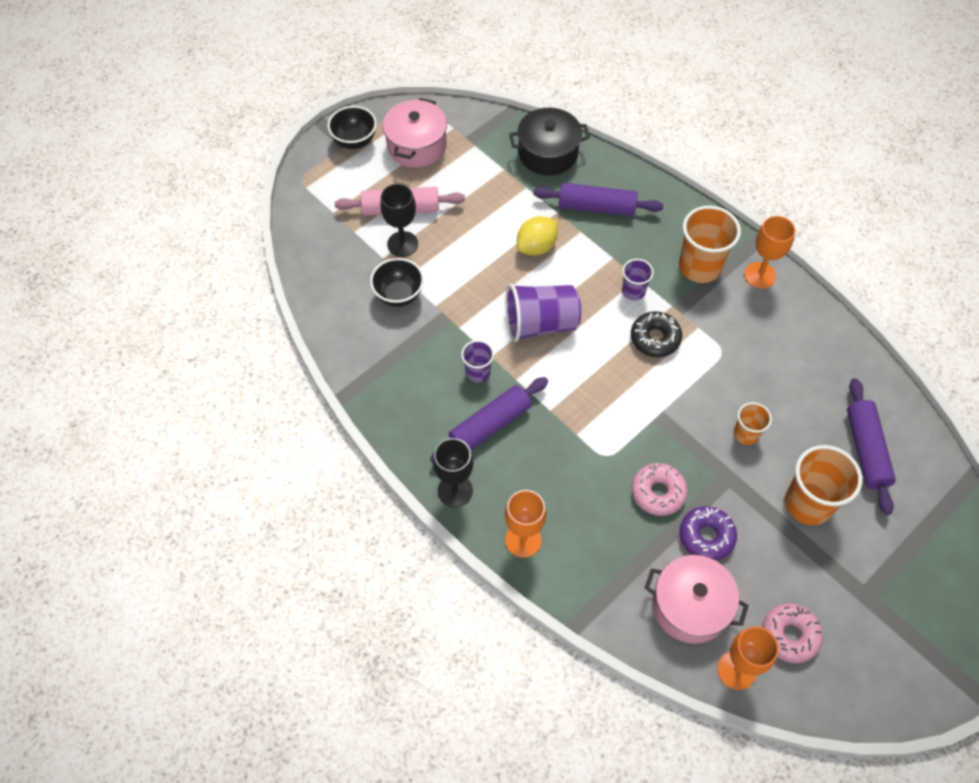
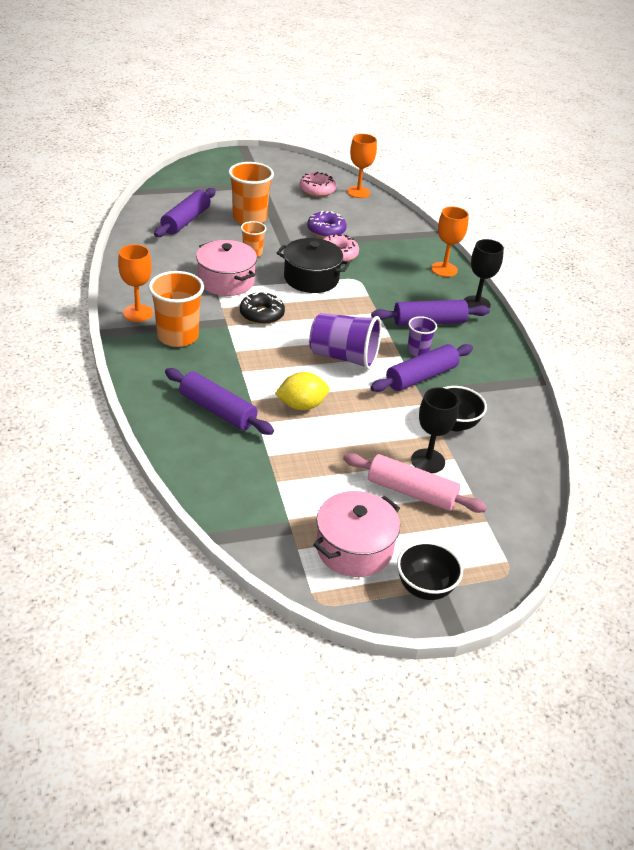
camera: 155 degrees left, 20 degrees down
(456, 337) = (421, 377): none -> purple rolling pin
(548, 153) = (218, 475): black pot -> black pot (311, 278)
(633, 291) = (248, 345): purple cup -> none
(690, 606) = (362, 215): pink pot -> pink pot (226, 281)

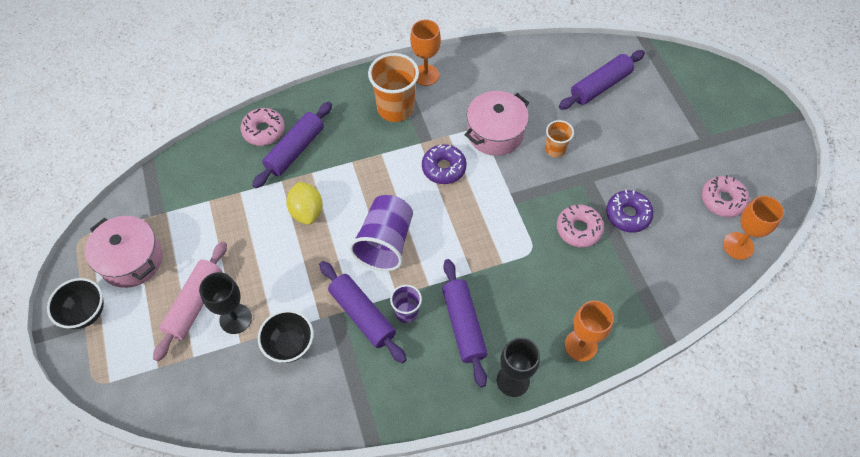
camera: 90 degrees right, 20 degrees up
(183, 434) = (264, 131): none -> pink donut
(186, 220) = (600, 86): purple rolling pin -> purple rolling pin turned 60 degrees counterclockwise
(249, 218) = (627, 139): orange cup -> none
(262, 314) = (443, 168): black donut -> purple donut
(311, 278) = (520, 206): black pot -> none

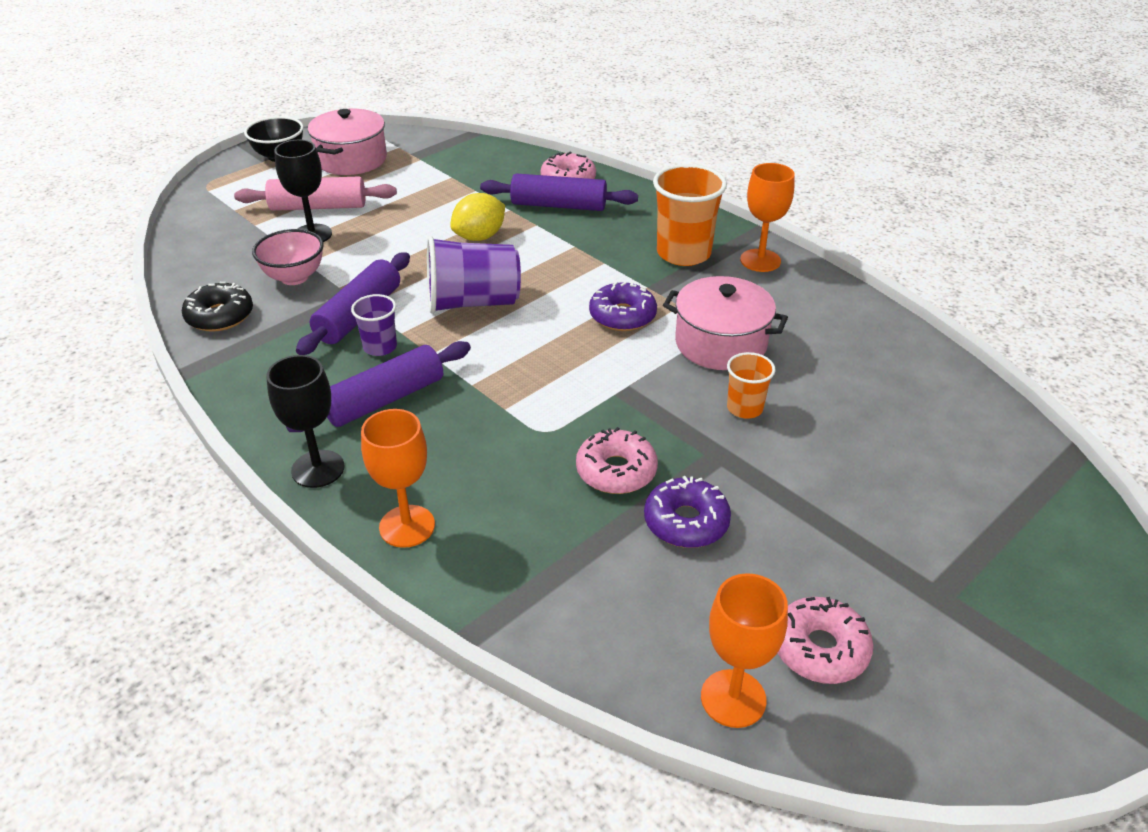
camera: 65 degrees right, 20 degrees down
(290, 345) = (294, 277): black bowl -> pink bowl
(314, 407) = (220, 316): none -> black donut
(600, 86) = (916, 425): purple rolling pin -> none

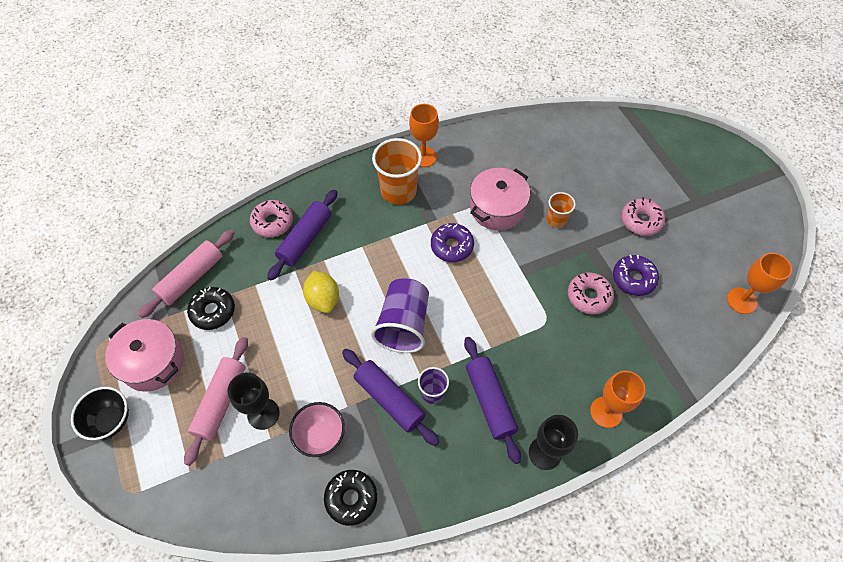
camera: 70 degrees left, 20 degrees up
(428, 175) = (213, 311): none -> black donut
(463, 153) = (191, 278): none -> pink rolling pin
(820, 649) = (720, 257): pink donut -> pink donut (641, 221)

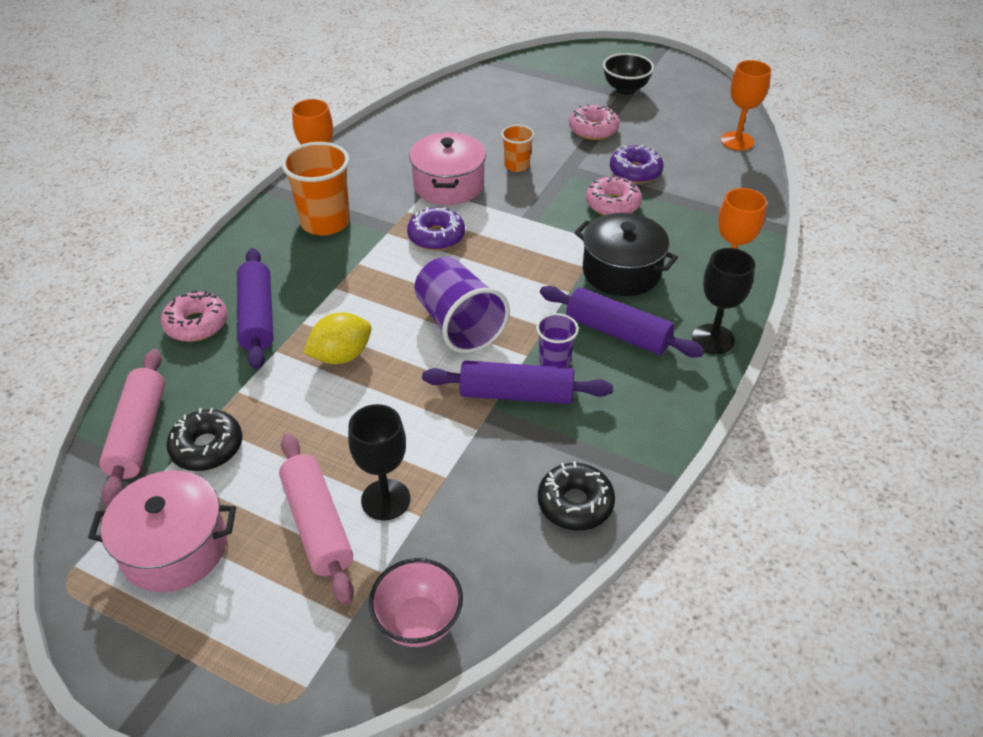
camera: 40 degrees left, 15 degrees down
(111, 420) = (177, 647): black bowl -> black bowl (625, 89)
(320, 436) = (478, 474): pink bowl -> pink bowl (418, 622)
(323, 299) = (341, 356): yellow lemon -> yellow lemon turned 60 degrees counterclockwise
(539, 356) = (621, 271): none -> black pot

